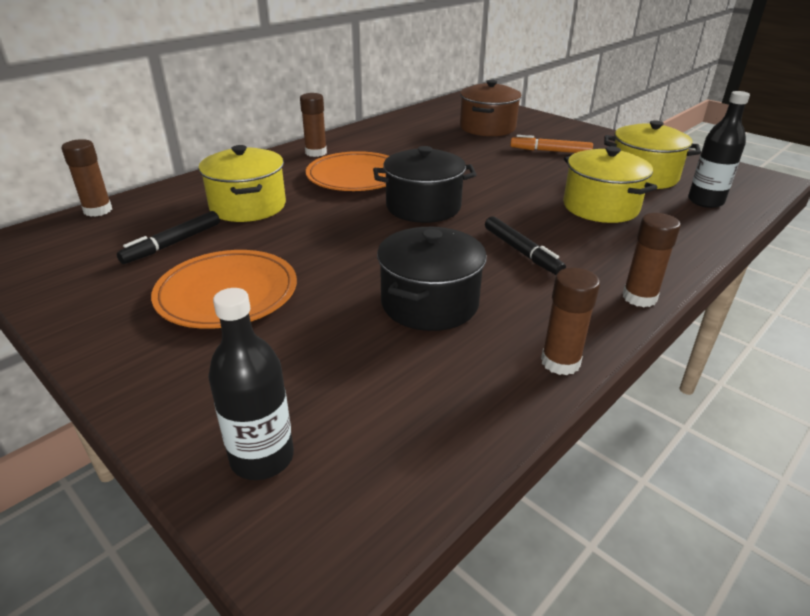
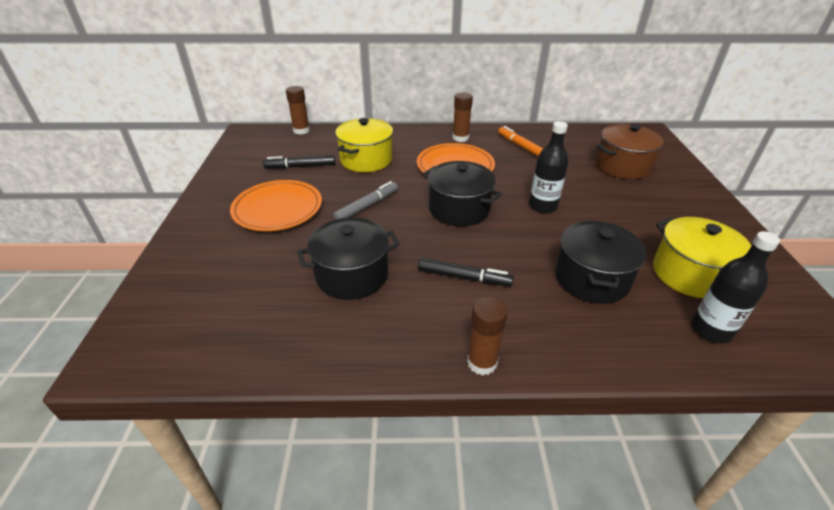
camera: 45 degrees right, 5 degrees up
(262, 458) = (165, 301): black bottle -> black bottle (542, 206)
(330, 243) = (367, 206): none -> grey marker
(522, 252) = (464, 277): black marker -> black marker turned 90 degrees counterclockwise
(550, 151) = (641, 210): orange marker -> orange marker (521, 147)
(560, 362) = (352, 362): brown glue stick -> none
(600, 207) = (591, 279): yellow pot -> black pot

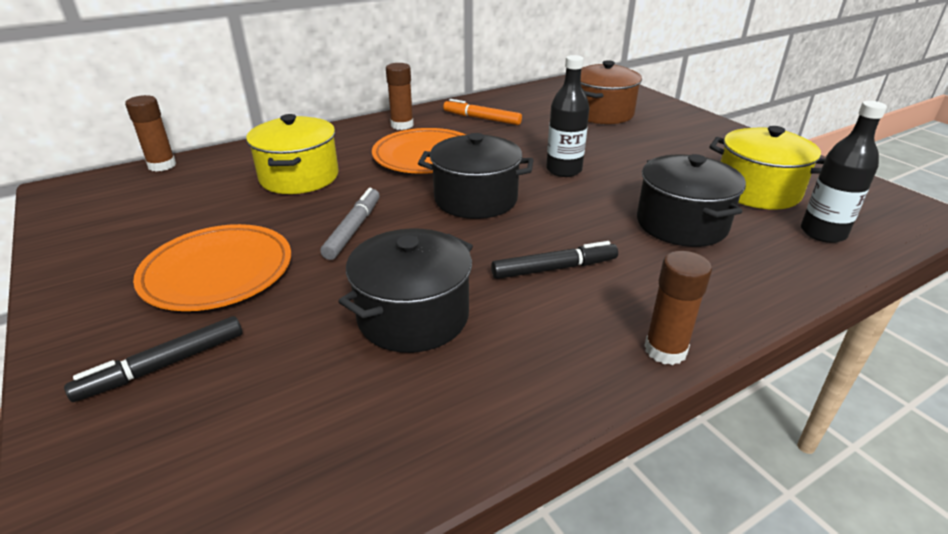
camera: 30 degrees left, 5 degrees down
(300, 166) = (204, 209): black marker -> black marker (163, 366)

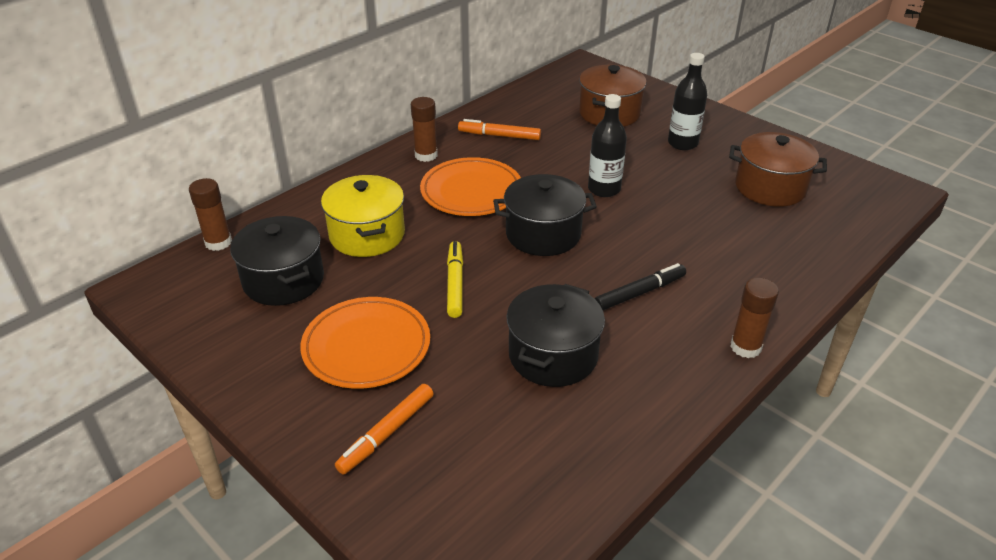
camera: 15 degrees left, 5 degrees up
(163, 366) = (386, 433): black marker -> orange marker
(353, 229) = (455, 284): grey marker -> yellow marker
(681, 224) = (721, 232): black pot -> black pot (283, 280)
(757, 191) = (770, 188): yellow pot -> brown pot
(823, 233) = (828, 223): black bottle -> black bottle (682, 143)

